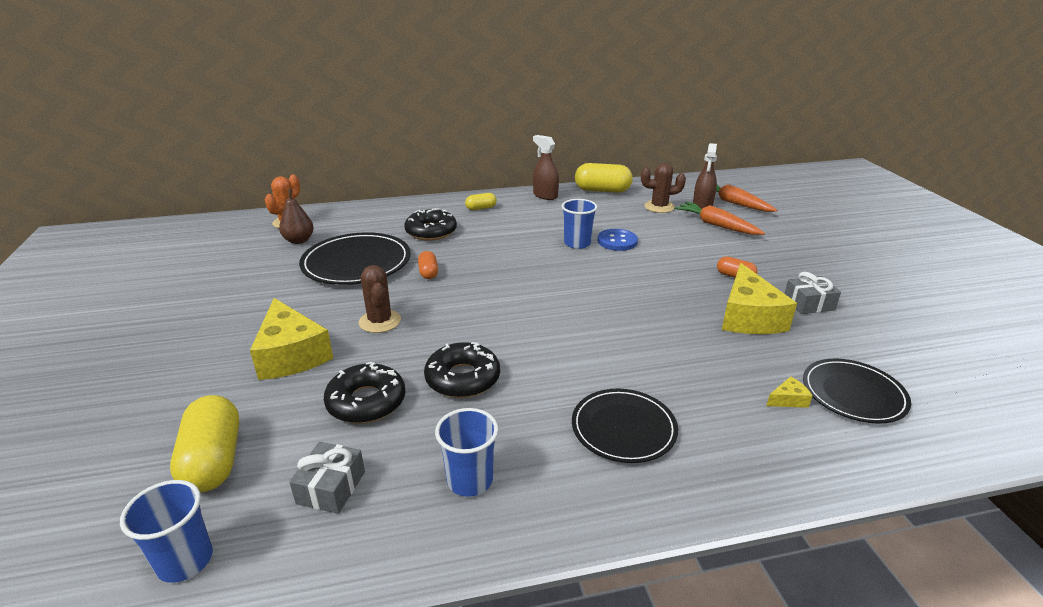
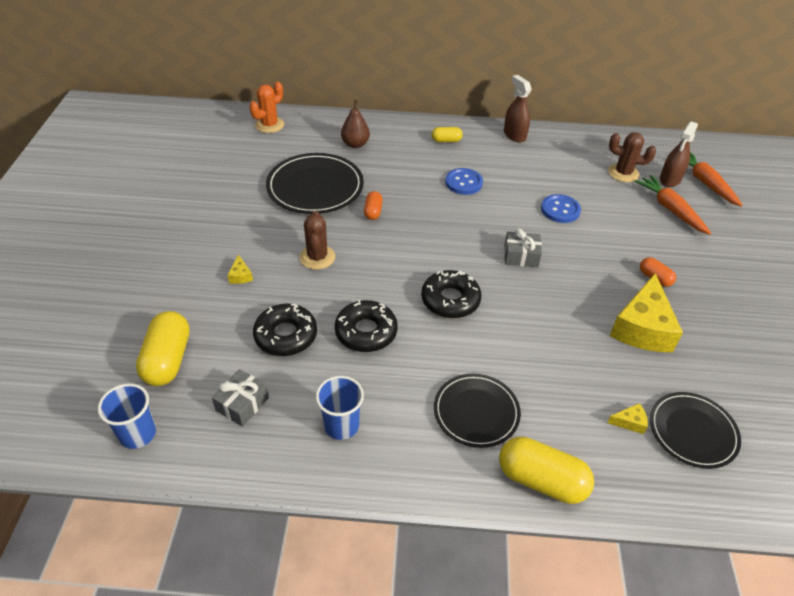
camera: 15 degrees right, 15 degrees up
(291, 355) = (240, 275): yellow cheese -> yellow cheese, size x0.40
(299, 240) = (273, 149): brown pear -> brown pear (355, 144)
(431, 231) = (390, 162): black donut -> black donut (450, 300)
(513, 236) = (463, 183): none -> blue button
(577, 243) = (520, 204): blue cup -> none
(602, 190) = (575, 139): yellow capsule -> yellow capsule (541, 480)
(808, 304) = (709, 326): grey gift -> grey gift (521, 256)

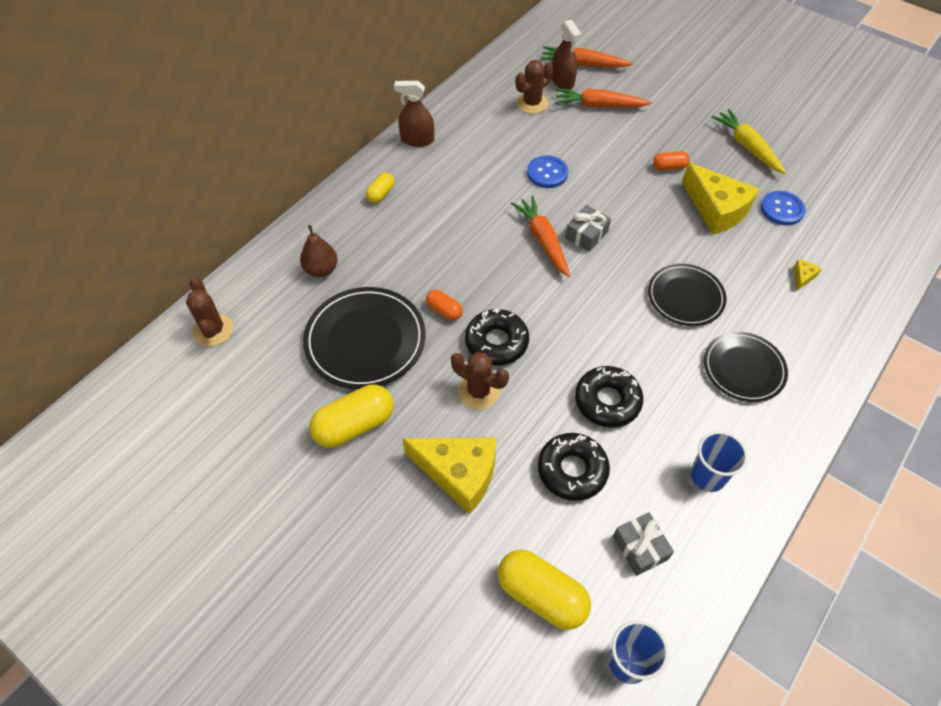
camera: 55 degrees left, 10 degrees up
(240, 275) = (459, 473): yellow cheese -> yellow cheese, size x2.49
(269, 125) = (213, 330): orange cactus -> brown cactus
(450, 300) = (607, 316): black donut -> black donut (496, 342)
(463, 183) = (457, 217): blue button -> blue button (782, 209)
(489, 234) = (543, 240): none -> orange carrot
(541, 480) = (829, 364): yellow capsule -> yellow capsule (354, 425)
(692, 431) = (828, 247): black plate -> black plate (685, 297)
(748, 323) = (747, 147): none -> yellow carrot

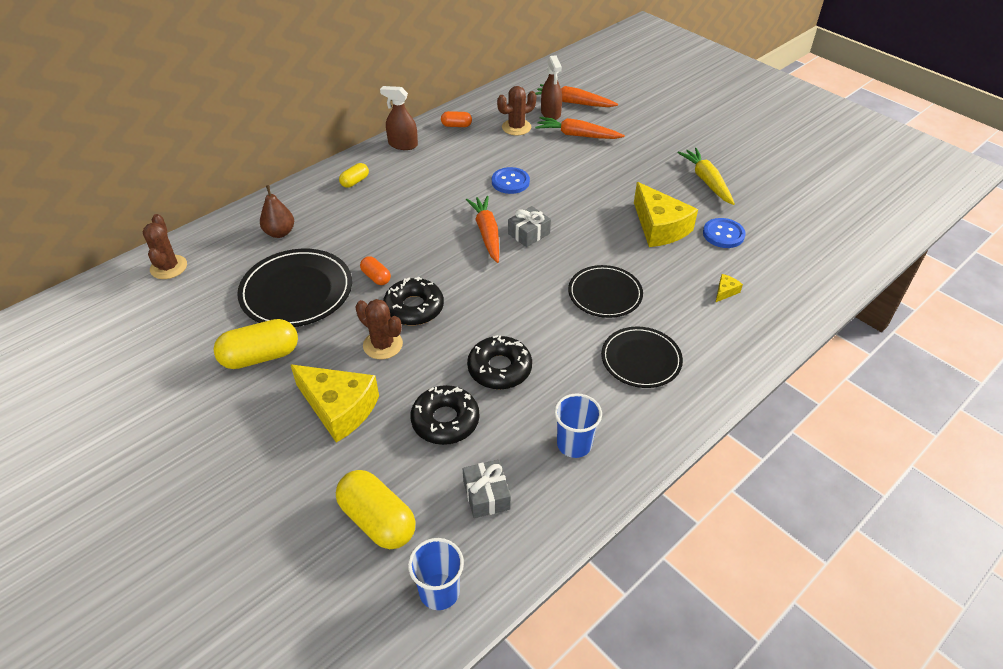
camera: 10 degrees right, 10 degrees down
(669, 167) = (626, 189): orange capsule -> orange capsule (456, 125)

